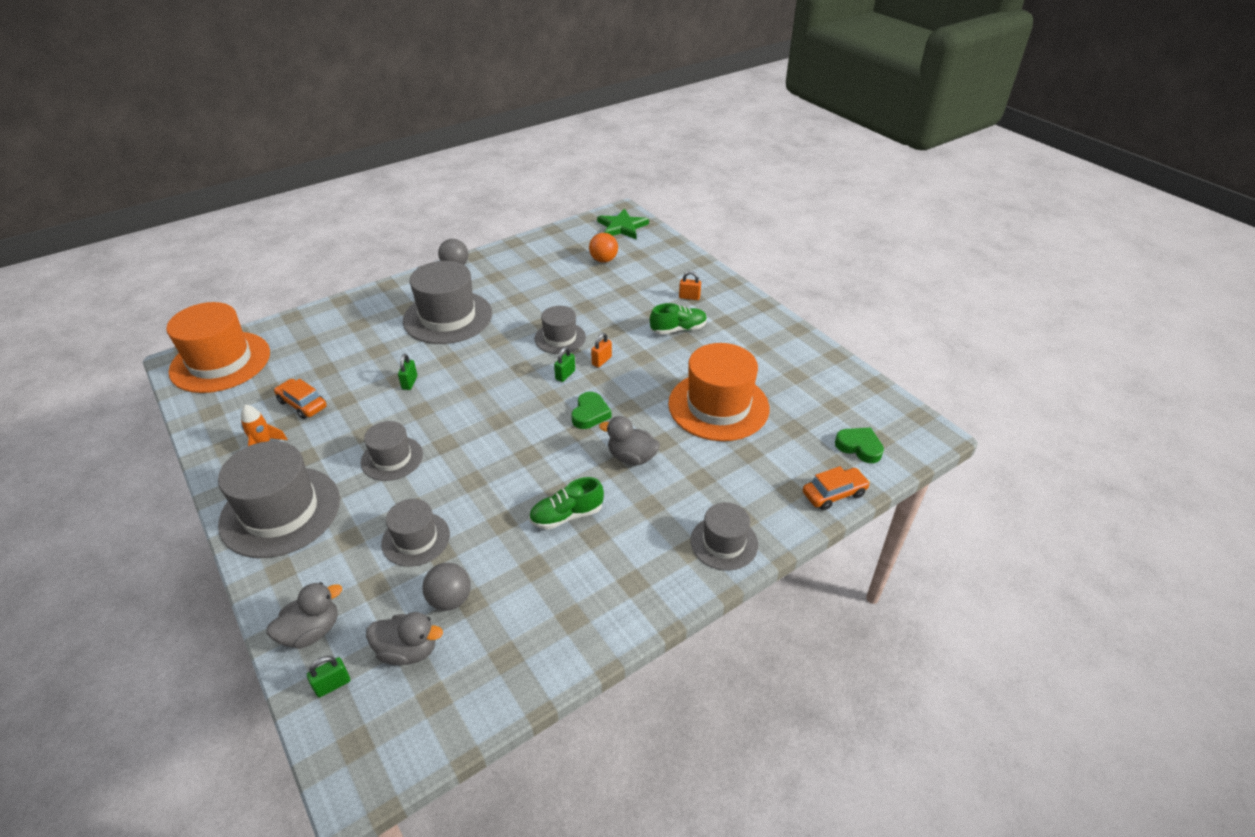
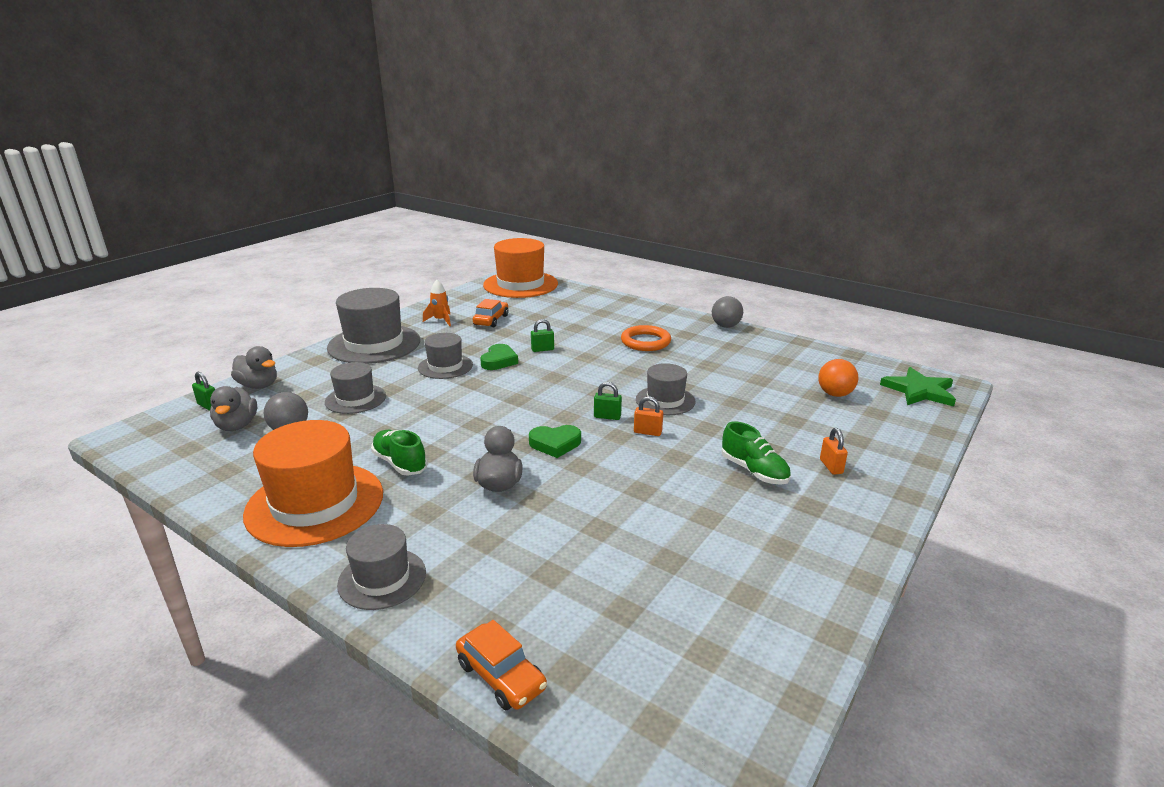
camera: 70 degrees right, 15 degrees down
(448, 317) = (645, 342): grey hat -> orange ring
(718, 406) = (626, 531): orange hat -> orange hat (315, 503)
(859, 447) = (621, 695): green heart -> green heart (499, 361)

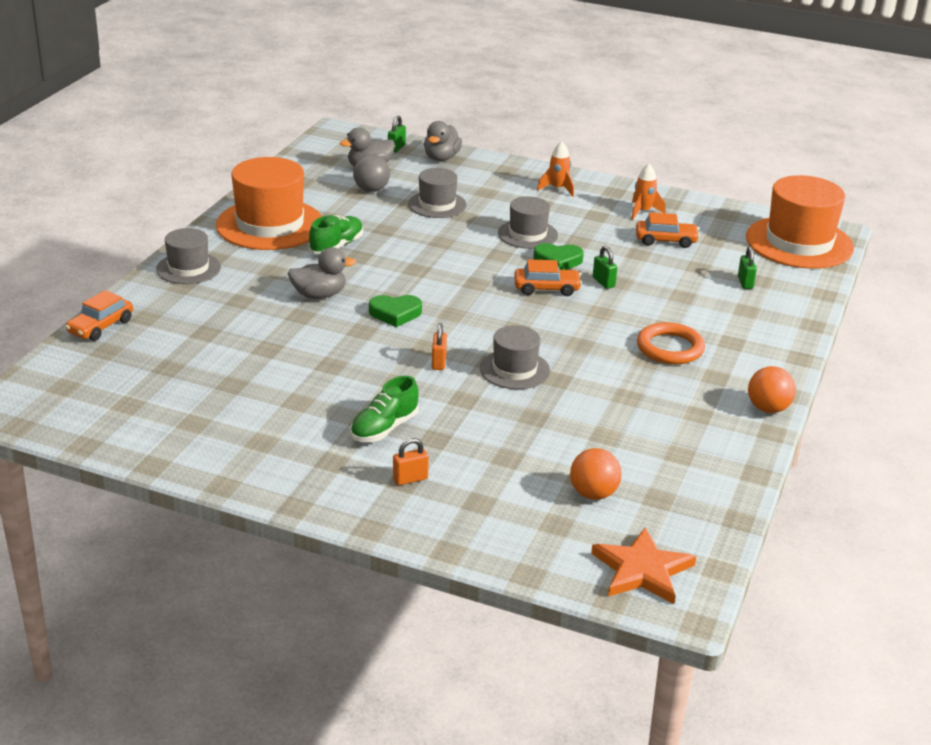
camera: 75 degrees right, 5 degrees up
(374, 344) = (557, 189): grey hat -> orange rocket
(541, 371) = (546, 288): none -> orange car
(555, 444) = (395, 313): green heart -> green heart turned 75 degrees counterclockwise
(607, 417) = (461, 337): green padlock -> green padlock (745, 283)
(725, 326) = (768, 408): grey ball -> orange ball
(919, 391) = (642, 570): green star -> orange star

